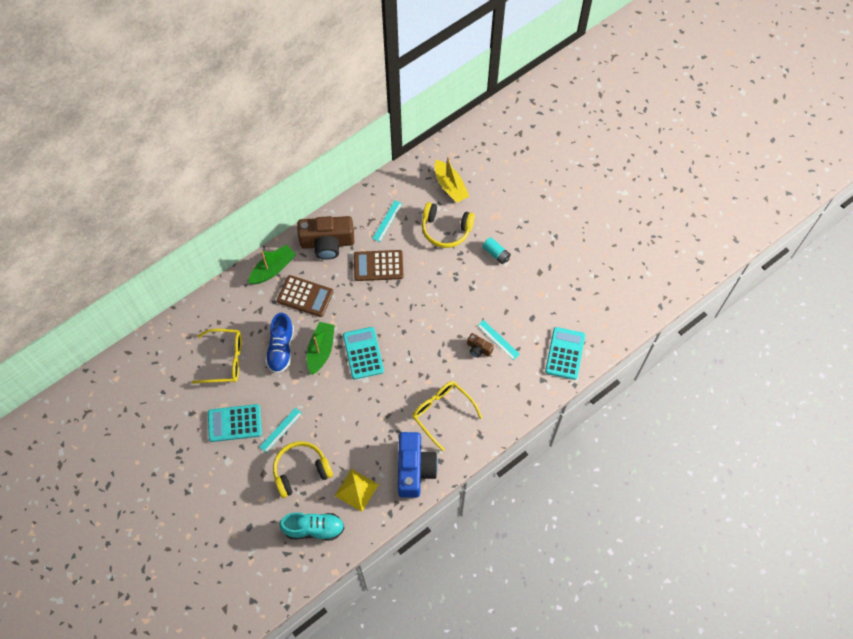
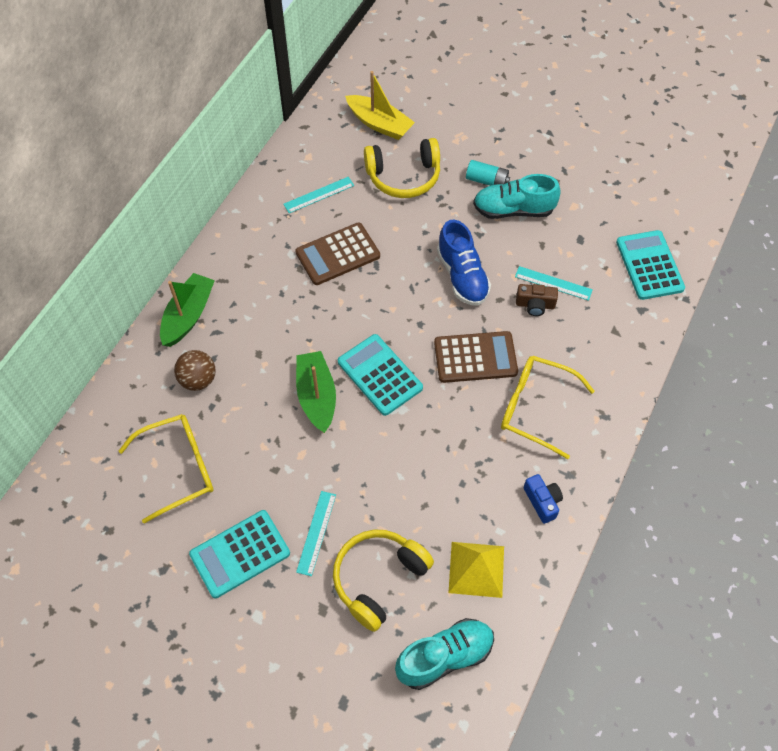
camera: 25 degrees left, 5 degrees down
(260, 311) = (198, 380): none -> brown ball
(281, 348) = (256, 418): blue shoe -> blue shoe (462, 276)
(305, 296) = (255, 333): brown calculator -> brown calculator (475, 357)
(327, 243) = (250, 253): brown camera -> none
(387, 221) = (319, 195): turquoise ruler -> turquoise ruler turned 60 degrees clockwise
(414, 469) = (542, 501): blue camera -> blue camera, size x0.46
(501, 281) = (513, 210): none -> turquoise shoe

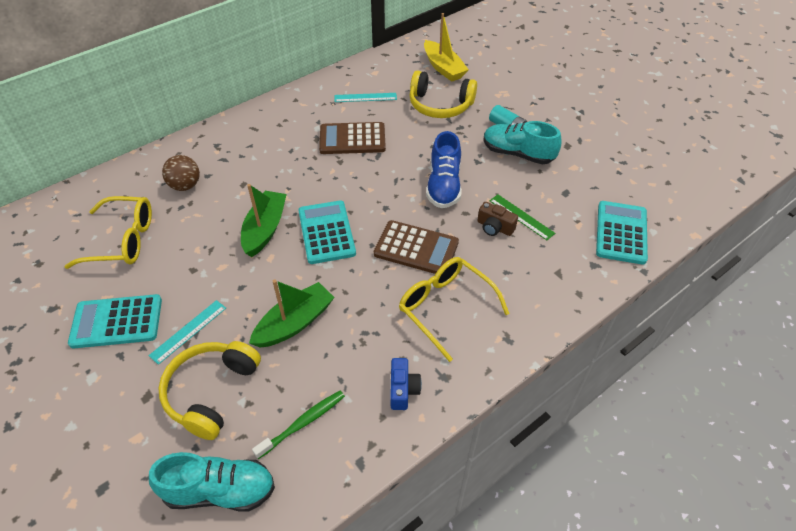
camera: 25 degrees right, 10 degrees down
(188, 316) = (212, 142): green boat -> green boat (294, 323)
(378, 579) = (211, 392): yellow headphones -> yellow headphones turned 45 degrees counterclockwise
(476, 569) = (303, 423): yellow pyramid -> green toothbrush
(553, 283) = (521, 217): turquoise ruler -> green ruler

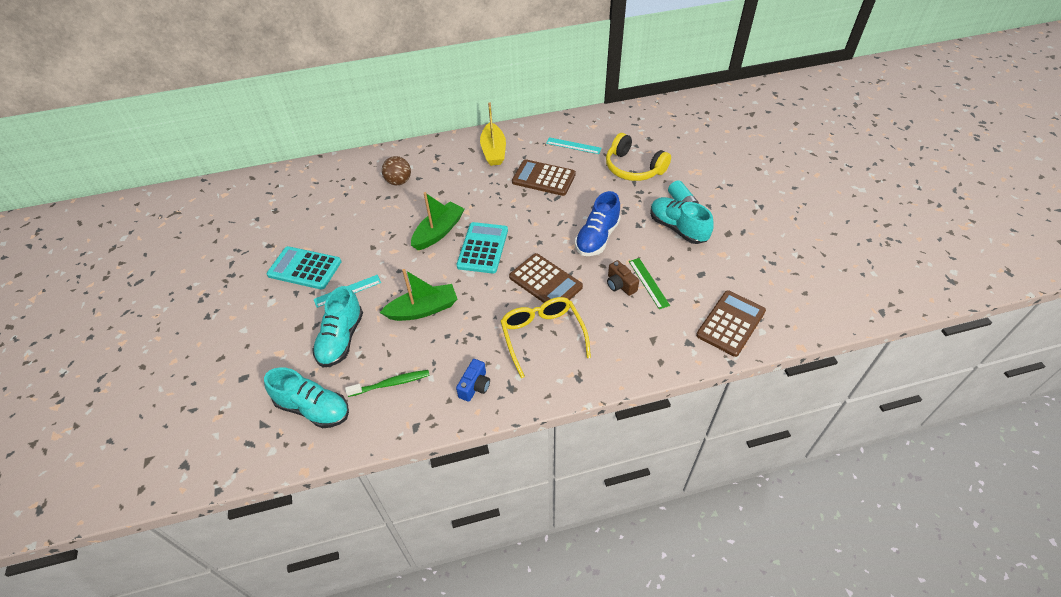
camera: 25 degrees right, 0 degrees up
(123, 240) = (336, 210): yellow glasses -> none
(211, 392) = (341, 339): yellow headphones -> turquoise shoe
(443, 68) = (655, 135): yellow boat -> yellow boat (493, 151)
(621, 233) = (731, 323): turquoise calculator -> brown calculator

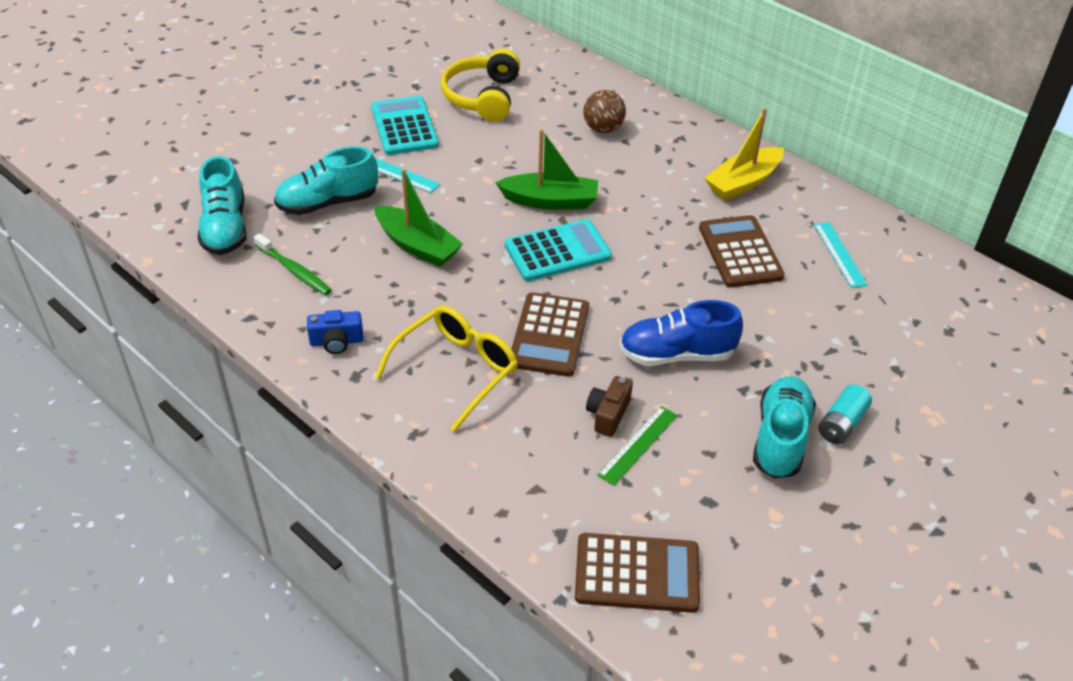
camera: 55 degrees right, 5 degrees down
(633, 168) = (861, 338): yellow headphones -> yellow headphones (482, 97)

